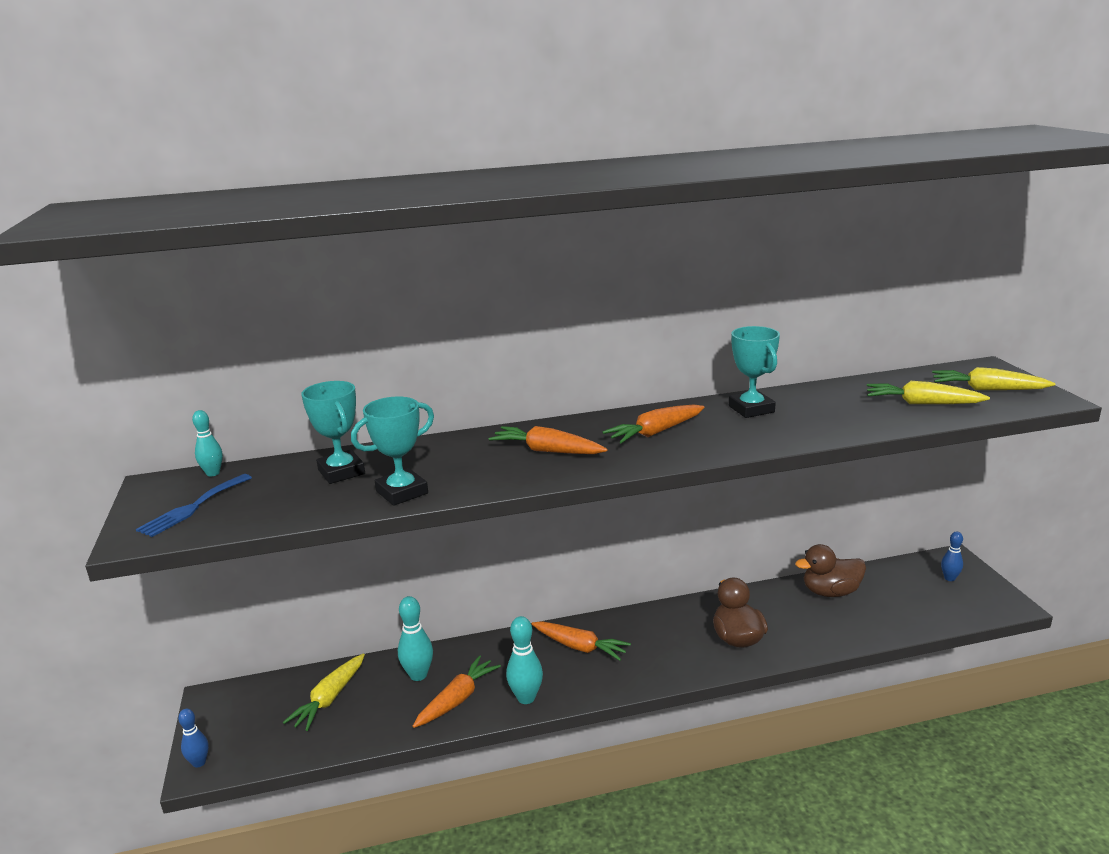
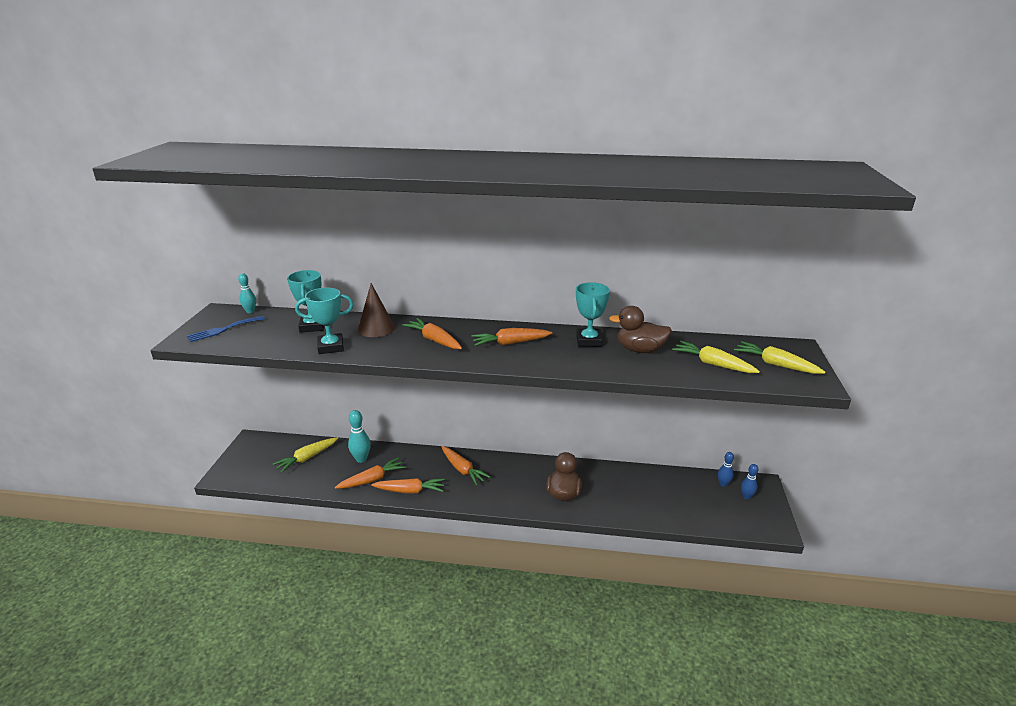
camera: 20 degrees right, 5 degrees up
(199, 762) = (223, 473): blue bowling pin -> blue bowling pin (723, 484)
(445, 454) = (376, 328): none -> brown cone
(526, 698) = (410, 491): turquoise bowling pin -> orange carrot
(830, 592) = (651, 481): brown duck -> brown duck (640, 350)

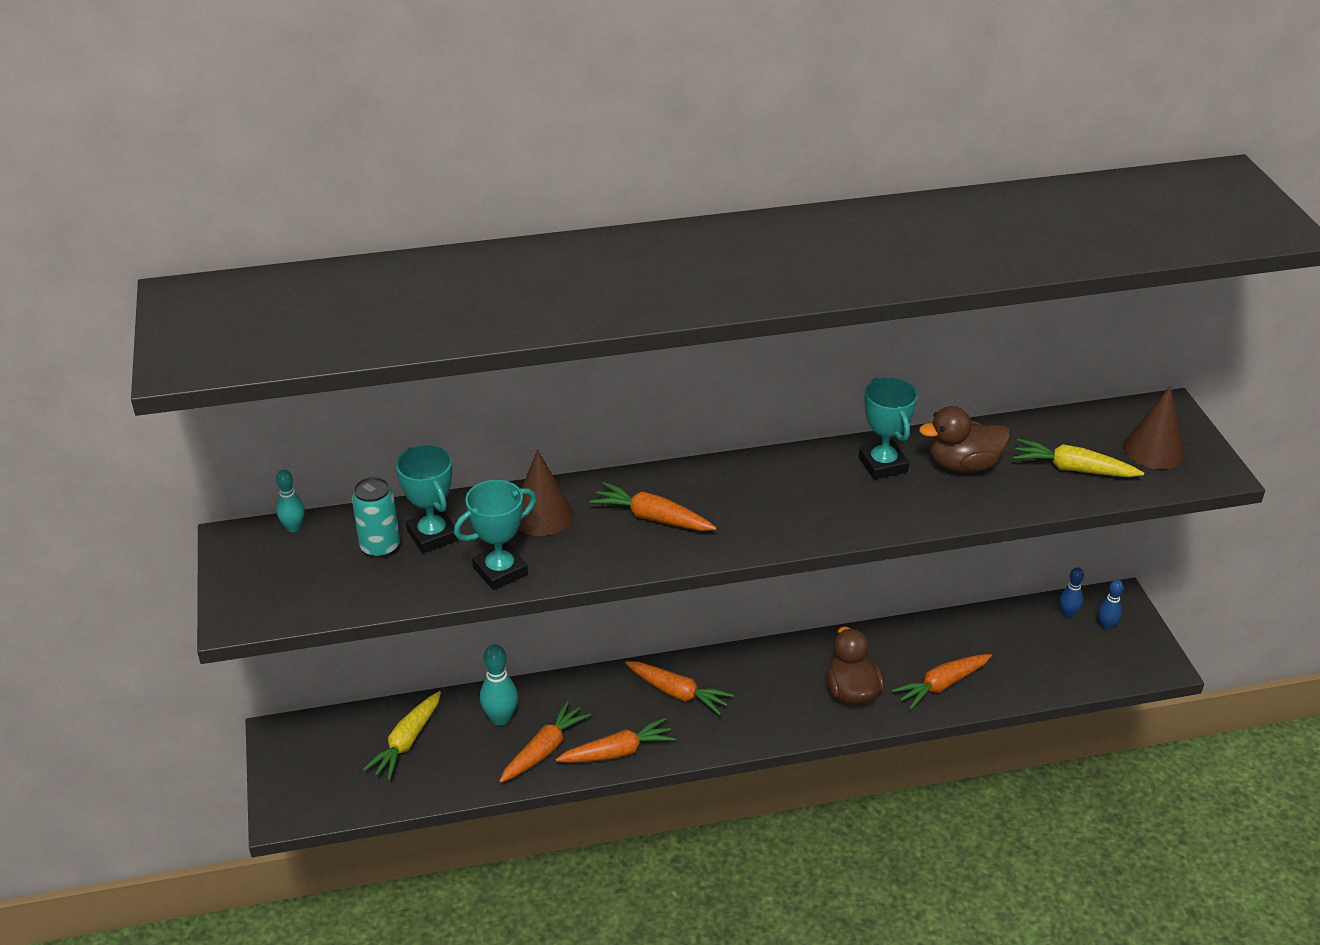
camera: 20 degrees left, 10 degrees up
(223, 330) = (285, 579): blue fork -> none
(282, 326) = (380, 547): none -> turquoise can
(510, 343) = (772, 496): orange carrot -> orange carrot (942, 685)
(775, 364) = (1153, 450): yellow carrot -> brown cone

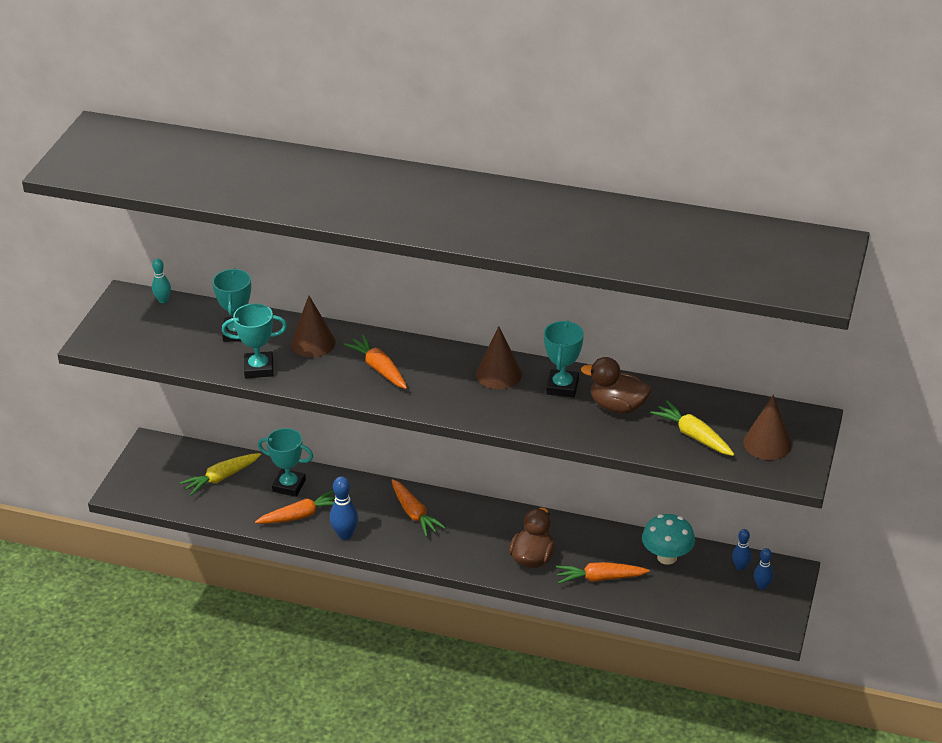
camera: 30 degrees right, 0 degrees up
(380, 547) = (202, 329): turquoise can -> none
(500, 718) = (289, 486): turquoise bowling pin -> turquoise trophy
(617, 752) = (345, 535): orange carrot -> blue bowling pin
(799, 475) = (499, 374): none -> brown cone
(988, 633) = (667, 557): none -> turquoise mushroom

